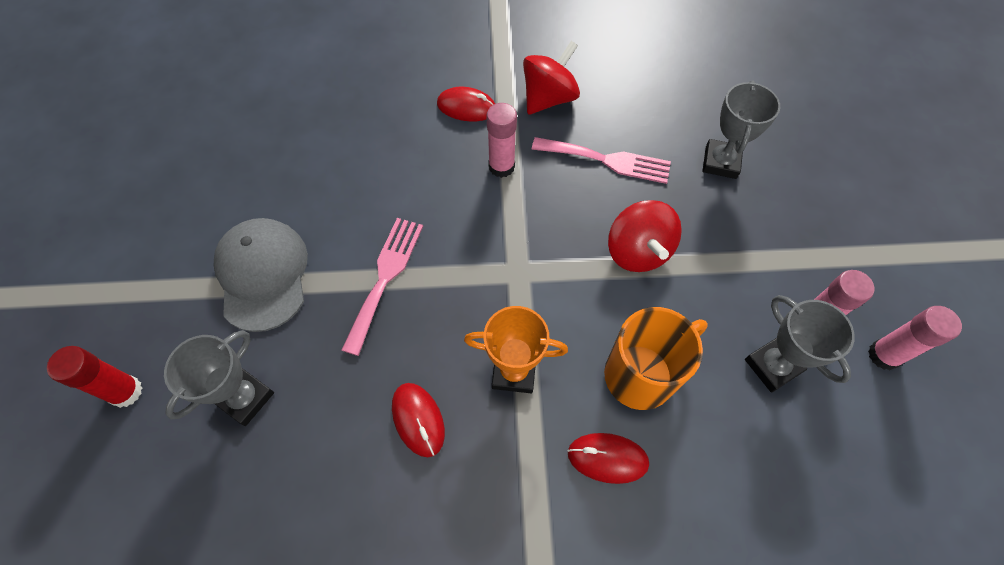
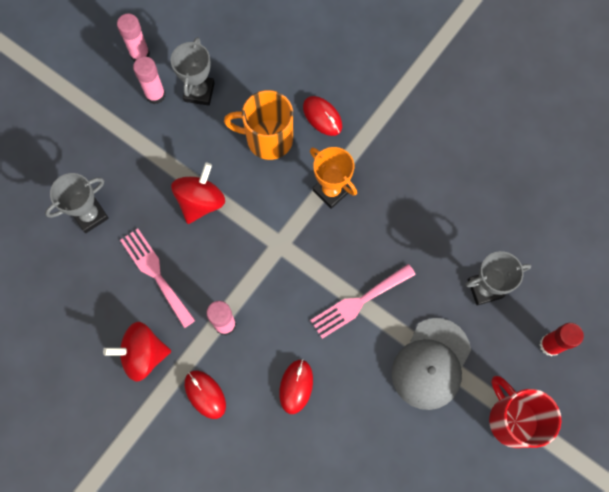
camera: 140 degrees left, 10 degrees up
(138, 284) = (512, 419): none -> red mug
(418, 420) = (400, 205): red mouse -> red mouse (296, 386)

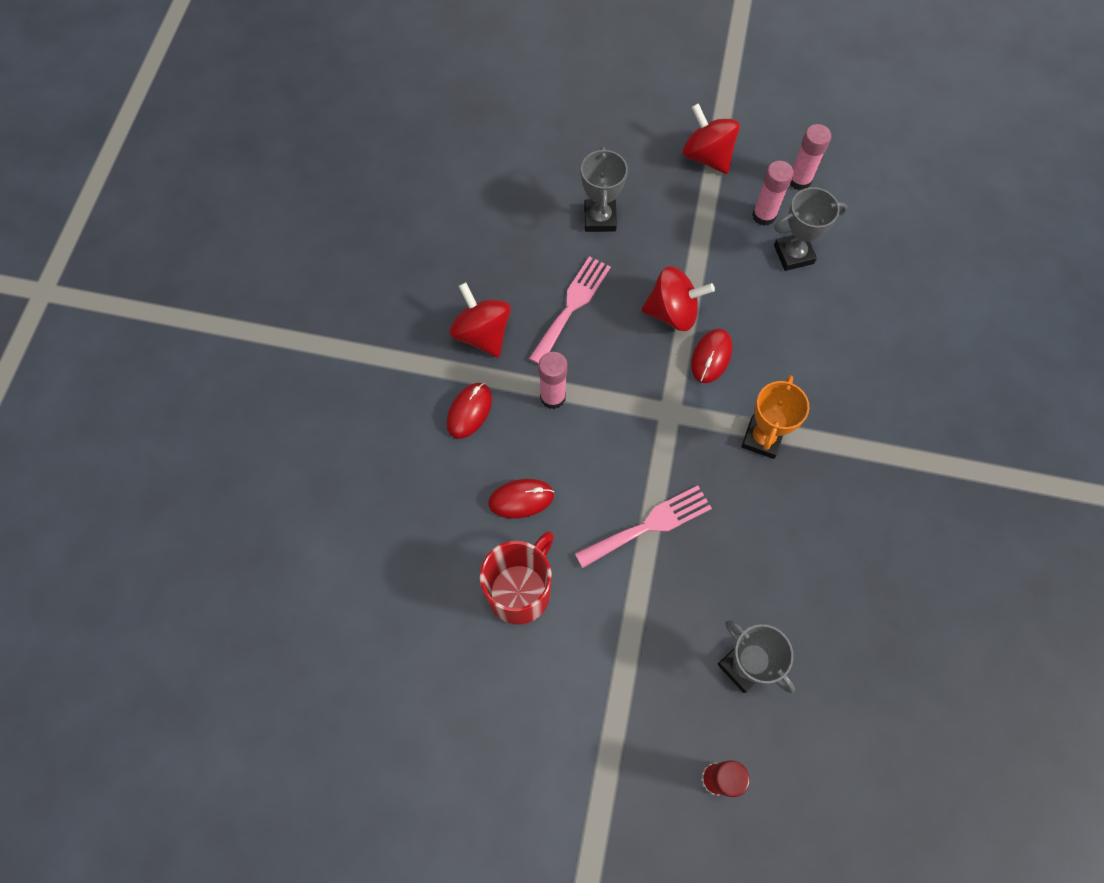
camera: 65 degrees right, 5 degrees down
(80, 108) = (707, 156): none -> red spinning top
(90, 215) = (600, 218): grey trophy -> grey trophy turned 60 degrees clockwise
(267, 139) = (782, 345): orange mug -> none
(322, 117) = (844, 390): red mouse -> red mouse (711, 357)
(359, 302) = (649, 525): pink fork -> pink fork turned 120 degrees clockwise
(431, 364) = (619, 638): grey cap -> none
(512, 419) = (600, 766): red mug -> red mug (520, 590)

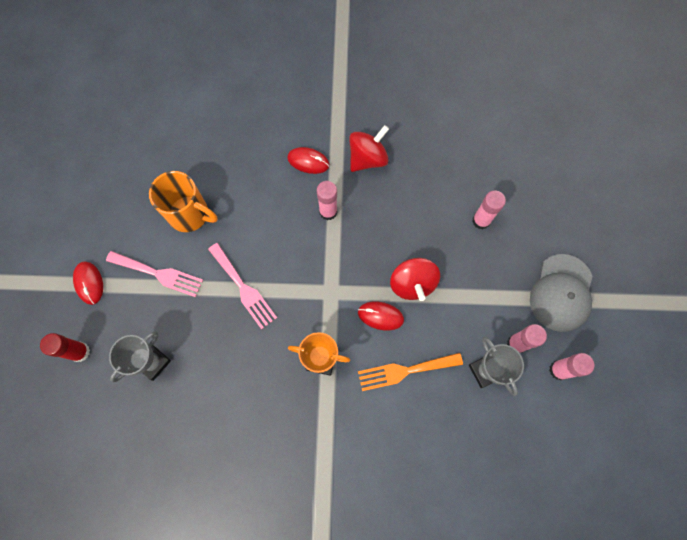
camera: 80 degrees right, 5 degrees up
(520, 590) = (190, 214): red mug -> orange mug
(521, 499) = (251, 204): red mouse -> red mouse (89, 283)
(572, 306) = (402, 213): pink fork -> pink fork (159, 274)
(600, 218) = (481, 220): grey trophy -> pink glue stick
(707, 156) = (561, 293): red spinning top -> grey cap
(785, 341) = (405, 371): none -> orange fork

